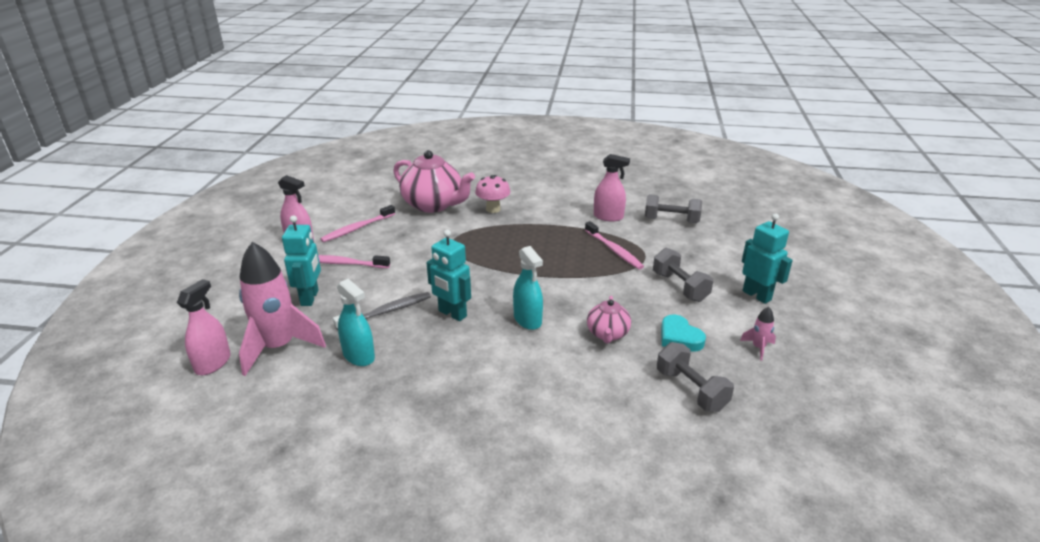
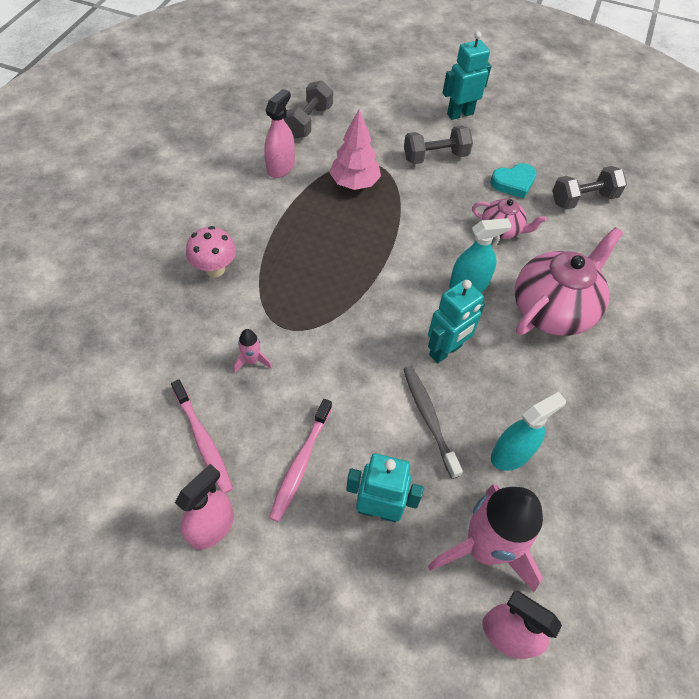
camera: 80 degrees left, 25 degrees up
(434, 205) = (171, 334): pink teapot -> pink teapot (552, 309)
(614, 250) = (354, 183): pink toothbrush -> pink tree
(758, 348) = (533, 141): pink rocket -> pink rocket (252, 361)

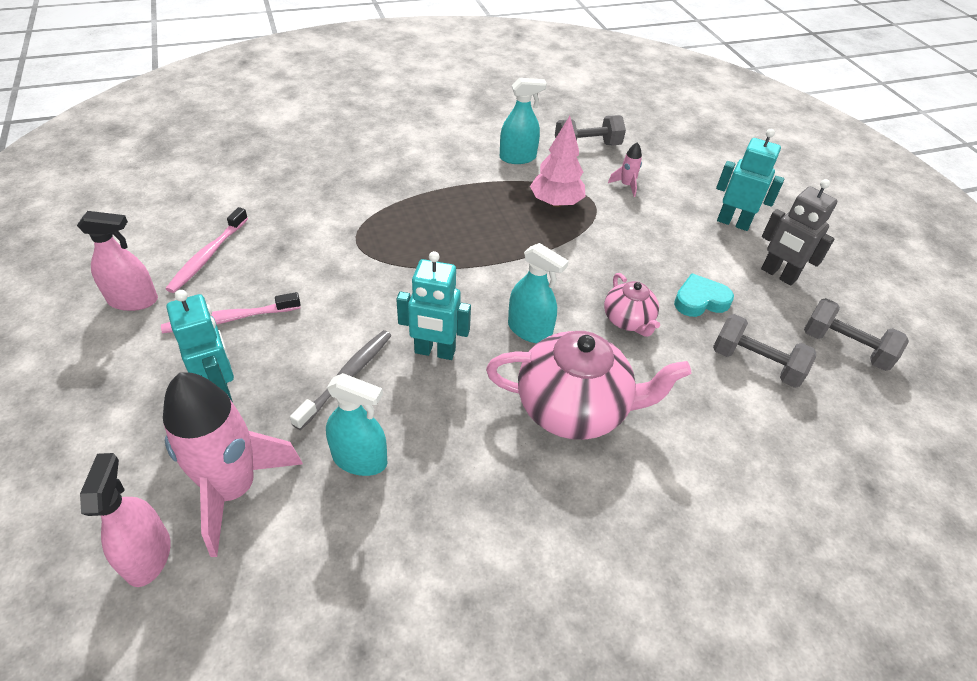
camera: 50 degrees right, 10 degrees down
(215, 269) = (374, 179): pink mushroom -> none
(252, 361) = (306, 242): pink rocket -> pink rocket (626, 185)
(281, 167) = (517, 158): pink spray bottle -> turquoise spray bottle
(435, 157) = (656, 233): grey dumbbell -> grey dumbbell (845, 347)
(513, 183) = (700, 300): turquoise heart -> turquoise heart turned 135 degrees clockwise
(522, 132) = (778, 274): none -> grey robot

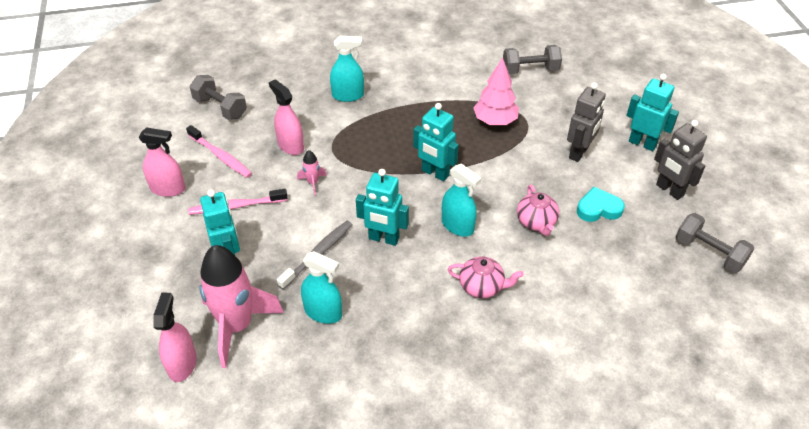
camera: 10 degrees right, 0 degrees up
(208, 256) = (221, 156): pink toothbrush -> pink toothbrush turned 75 degrees counterclockwise
(302, 239) = (290, 146): none -> pink spray bottle
(491, 266) = (435, 173): none -> turquoise robot
(517, 158) = (469, 79): turquoise spray bottle -> turquoise spray bottle (348, 95)
(574, 408) = (482, 286): pink teapot -> pink teapot, size x0.53
(626, 185) = (557, 107): pink rocket -> pink rocket (312, 183)
(662, 235) = (579, 153): none -> grey robot
(756, 364) = (631, 261): grey dumbbell -> grey dumbbell (220, 107)

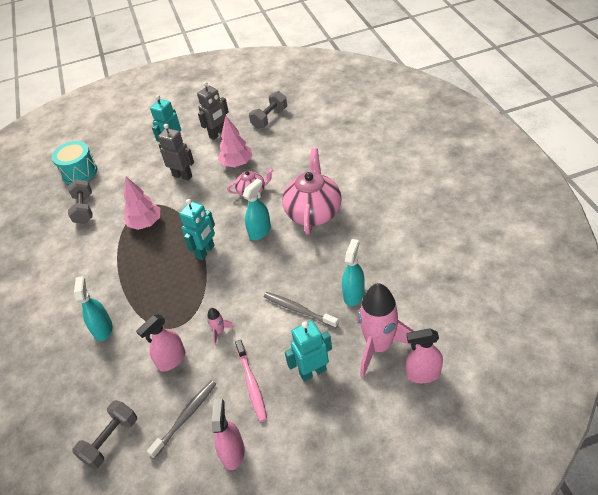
camera: 90 degrees left, 0 degrees up
(221, 156) = (186, 417): pink toothbrush -> grey toothbrush
(383, 238) = (277, 272): turquoise robot -> none
(482, 286) = (313, 212): pink teapot -> pink teapot, size x1.87
(598, 61) = (79, 172): none -> turquoise drum
(598, 208) = (237, 164): turquoise heart -> pink tree

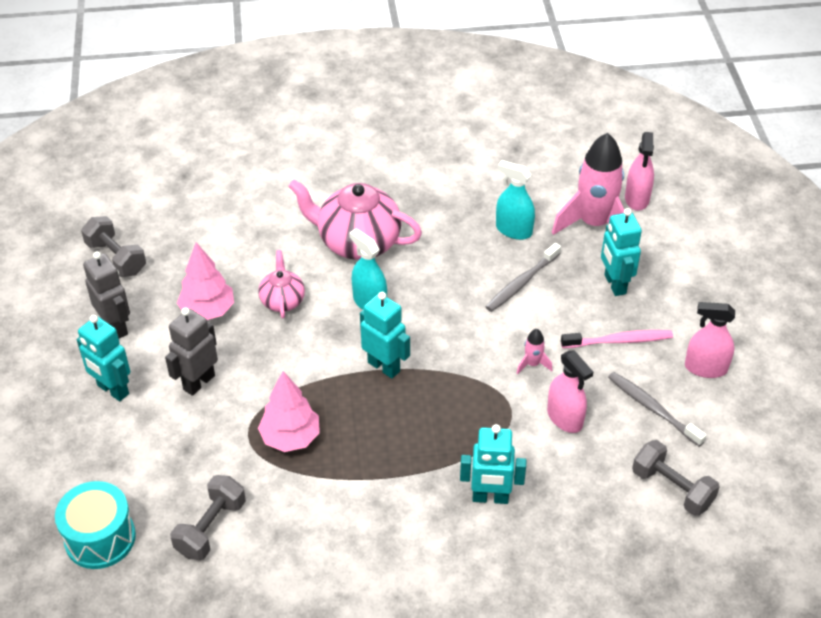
camera: 85 degrees left, 0 degrees up
(84, 209) = (211, 528): grey dumbbell -> grey dumbbell turned 60 degrees counterclockwise
(103, 329) = (490, 498): turquoise spray bottle -> turquoise robot

